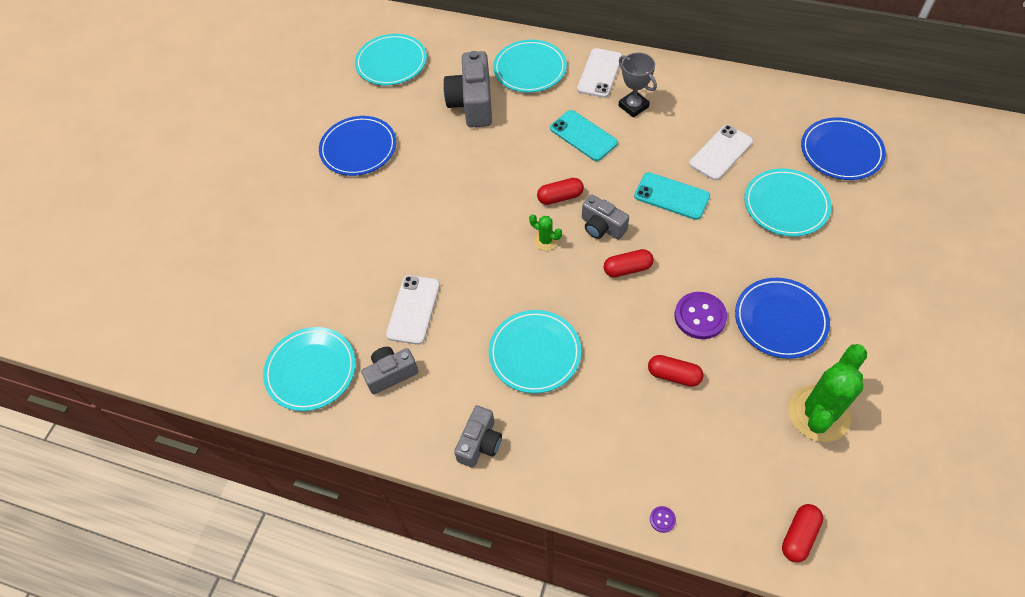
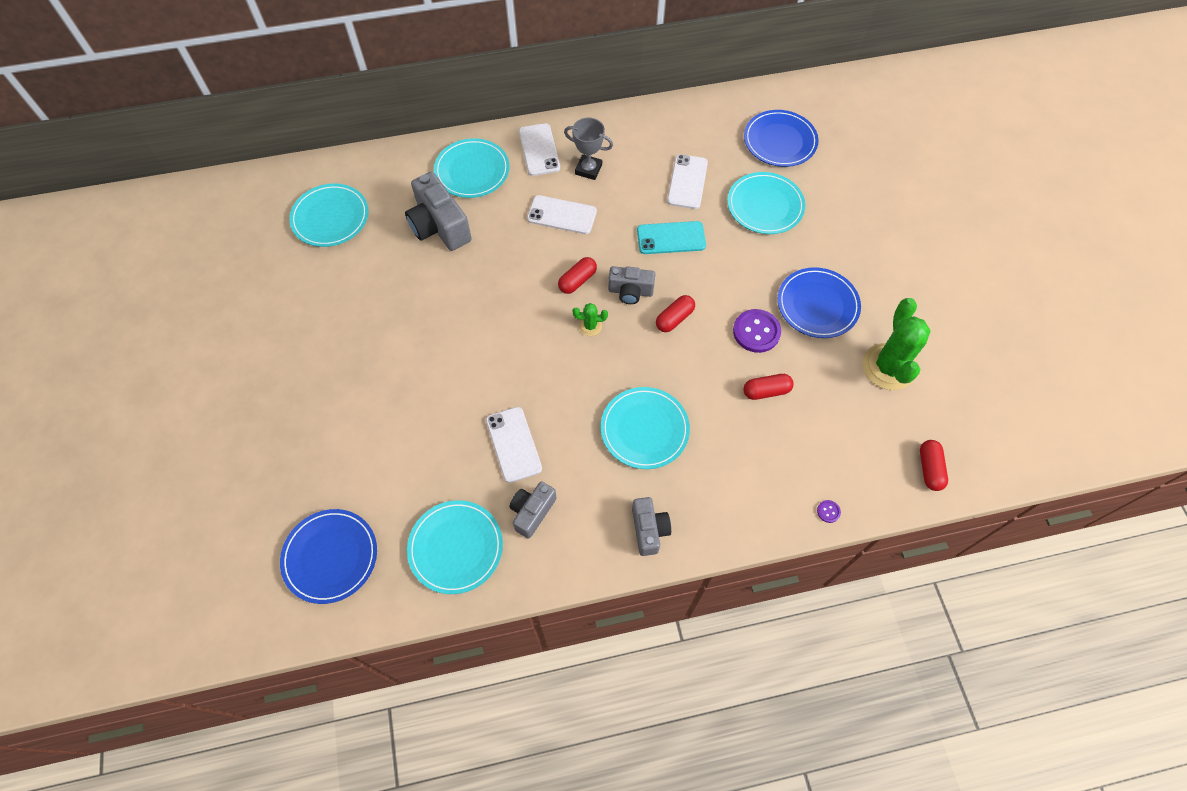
camera: 35 degrees left, 5 degrees up
(358, 148) = (355, 317): blue plate -> blue plate (330, 557)
(583, 136) = (562, 215): turquoise phone -> white phone

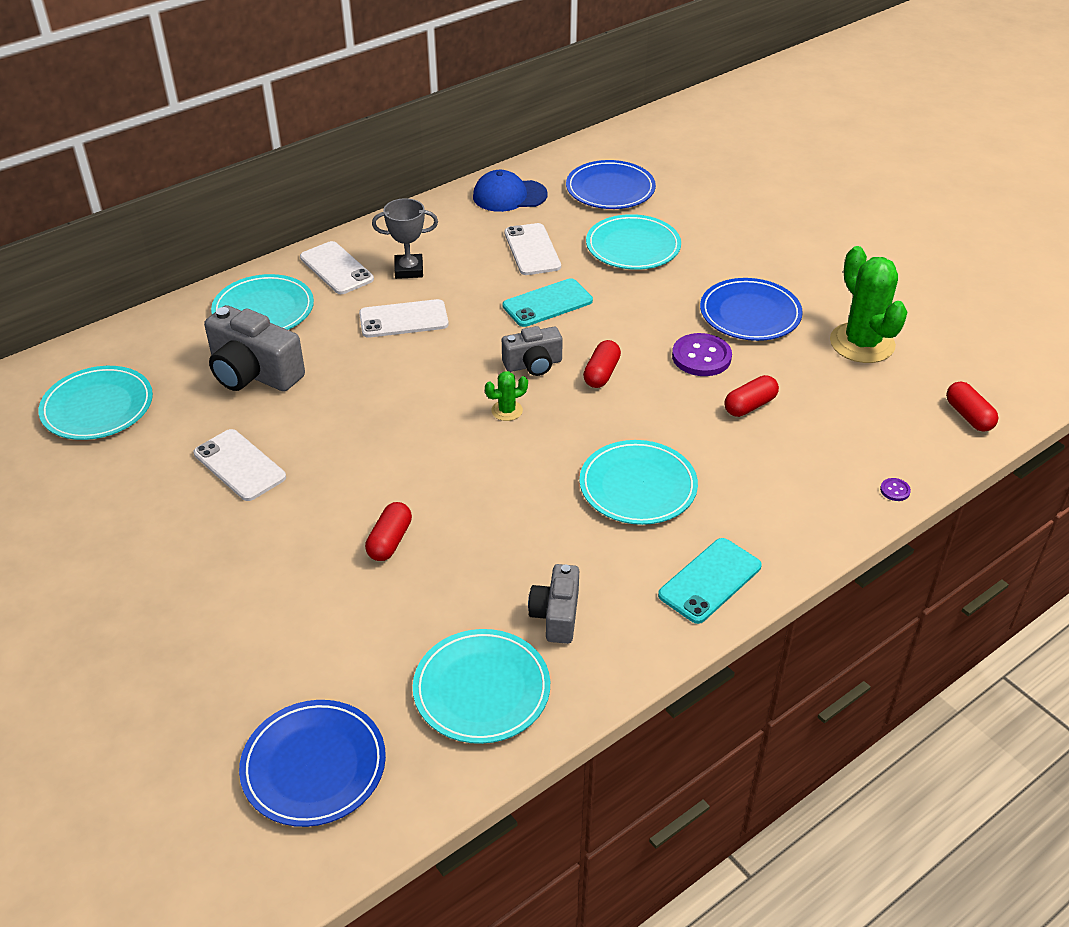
camera: 25 degrees left, 20 degrees down
(513, 444) = (487, 556): white phone -> white phone (239, 465)
(577, 280) = (463, 373): red capsule -> red capsule (389, 541)
(649, 530) = (710, 581): grey camera -> turquoise phone
(699, 121) = (509, 196): none -> blue cap

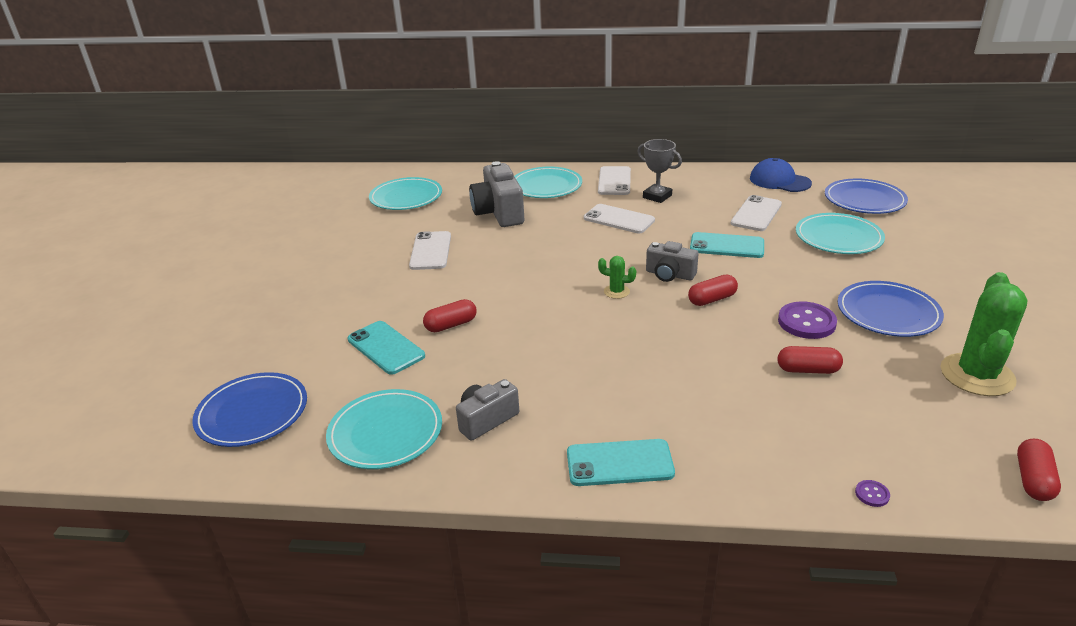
camera: 45 degrees right, 10 degrees down
(355, 607) = (386, 348): none -> turquoise phone
(638, 486) = (647, 376): turquoise plate -> none

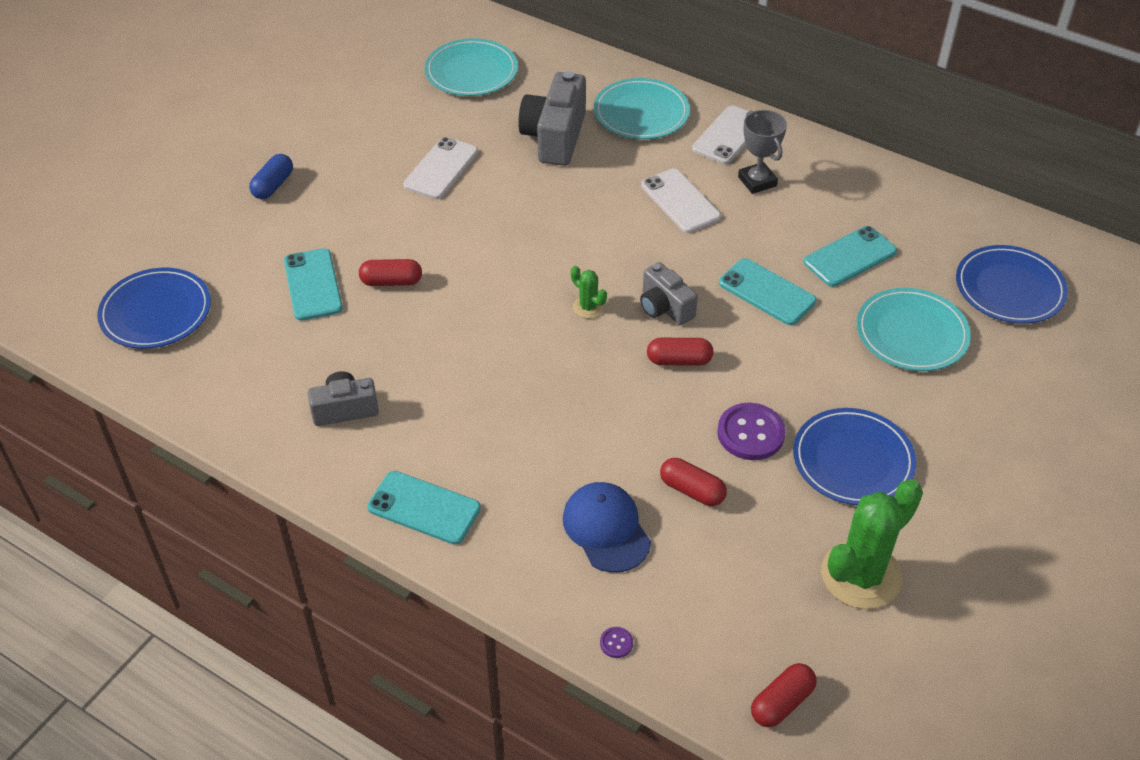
camera: 25 degrees right, 15 degrees up
(300, 298) = (273, 185): none -> blue capsule
(385, 432) = (251, 384): turquoise plate -> none
(756, 214) = (850, 257): white phone -> turquoise phone
(779, 181) = (934, 214): blue cap -> blue cap (606, 529)

